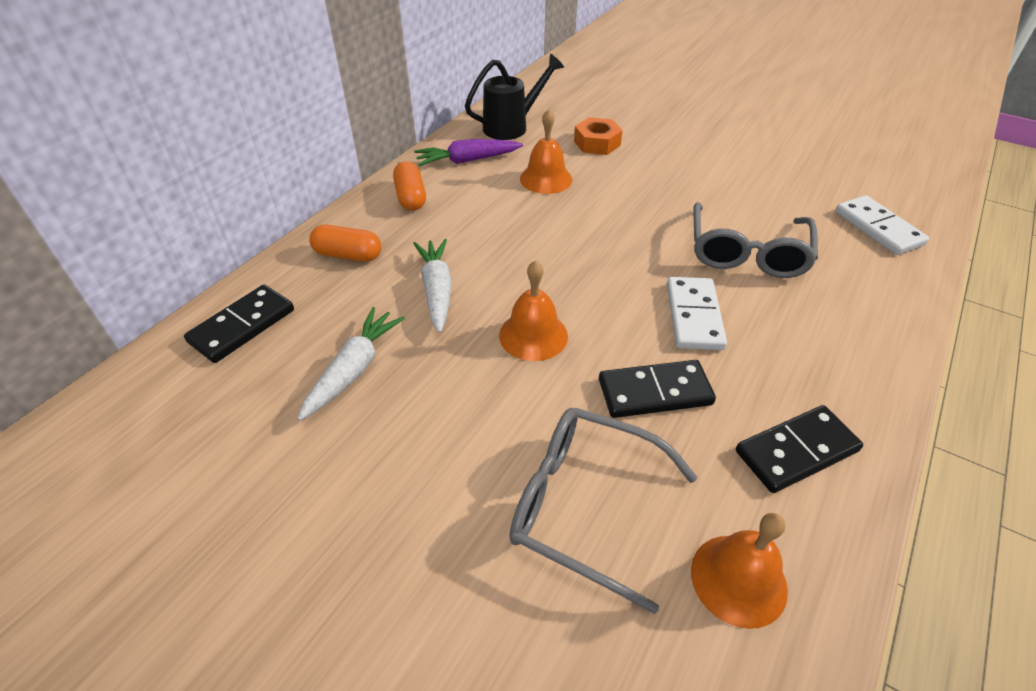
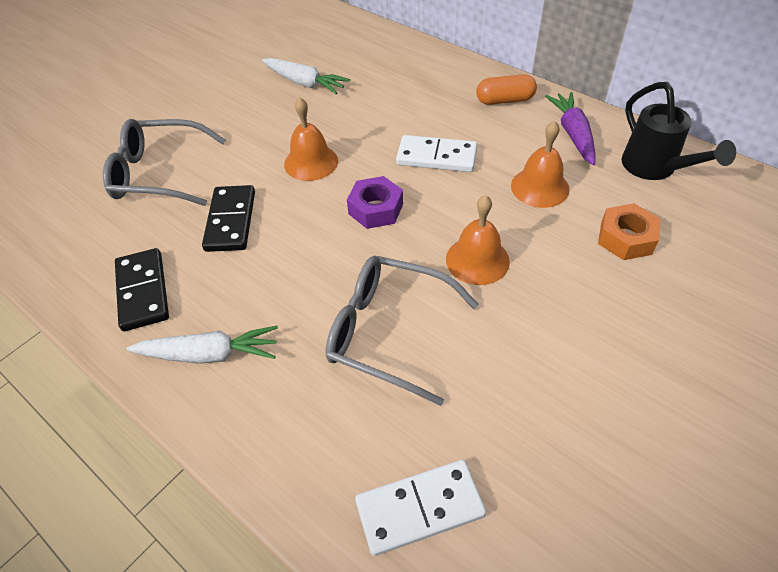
camera: 100 degrees right, 5 degrees up
(242, 326) = (357, 39): black domino -> none
(348, 255) = (425, 73): orange capsule -> none
(437, 290) = (374, 115): white carrot -> white carrot (209, 354)
(585, 505) = (159, 173): grey glasses -> grey glasses turned 120 degrees counterclockwise
(600, 274) = (376, 209): none -> purple nut
(694, 316) = (304, 263): white domino -> white domino (436, 157)
(738, 579) = (77, 232): orange bell -> orange bell (477, 260)

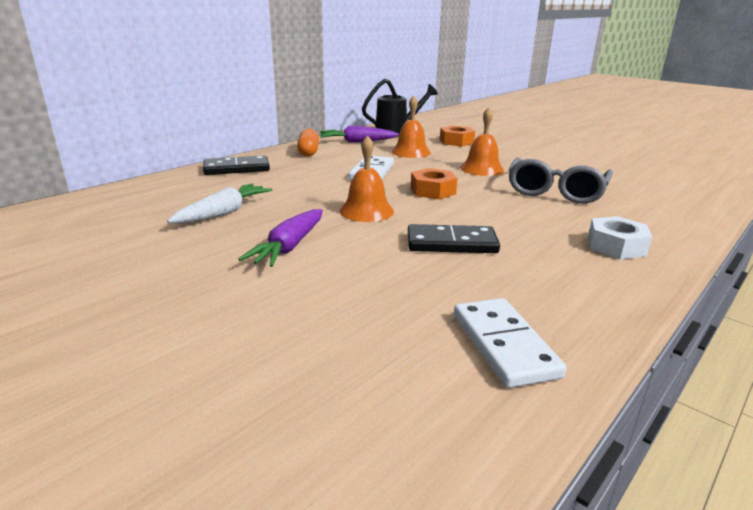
camera: 90 degrees left, 25 degrees down
(143, 291) = (564, 282): black domino -> black domino (237, 168)
(159, 173) = (366, 288): grey glasses -> none
(209, 354) = (616, 246): white carrot -> white nut
(234, 128) = (289, 247): none -> purple carrot
(376, 209) = (433, 191): purple nut -> orange nut
(420, 508) = (673, 189): white domino -> white domino (504, 345)

